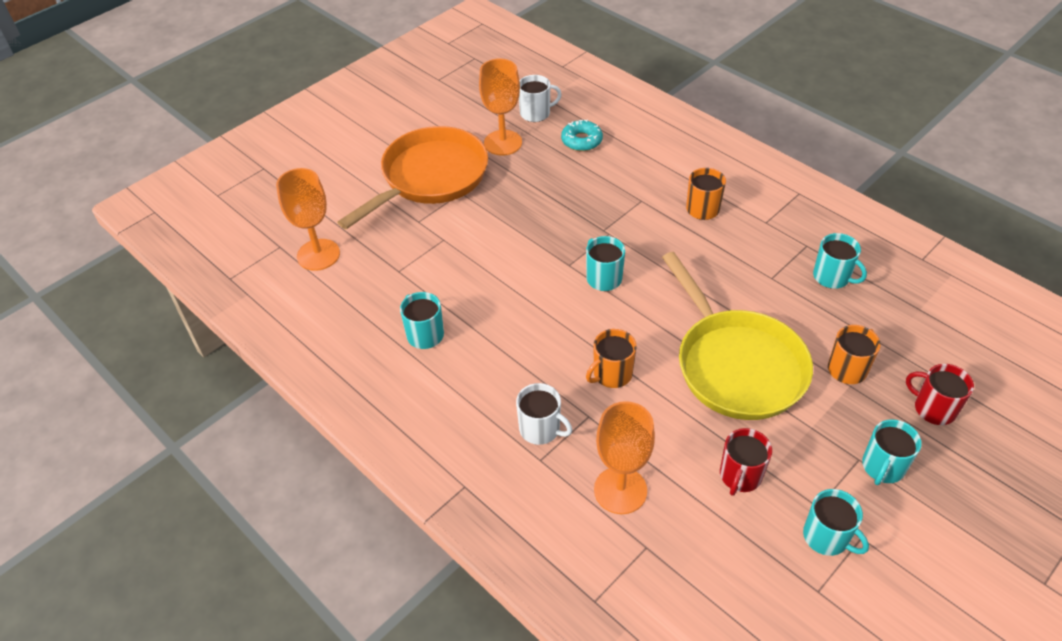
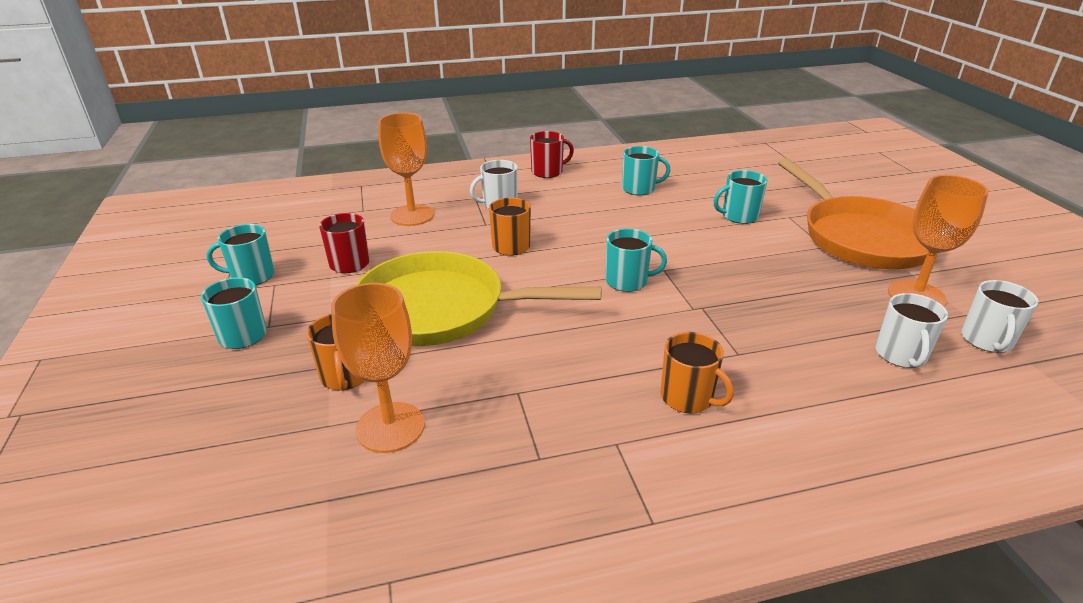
camera: 120 degrees right, 15 degrees down
(318, 255) = (770, 172): orange goblet -> orange goblet (390, 427)
(581, 141) = (901, 355): turquoise donut -> white mug
(832, 277) = (465, 447): turquoise mug -> turquoise mug (739, 216)
(933, 408) = (227, 407): red mug -> red mug (548, 172)

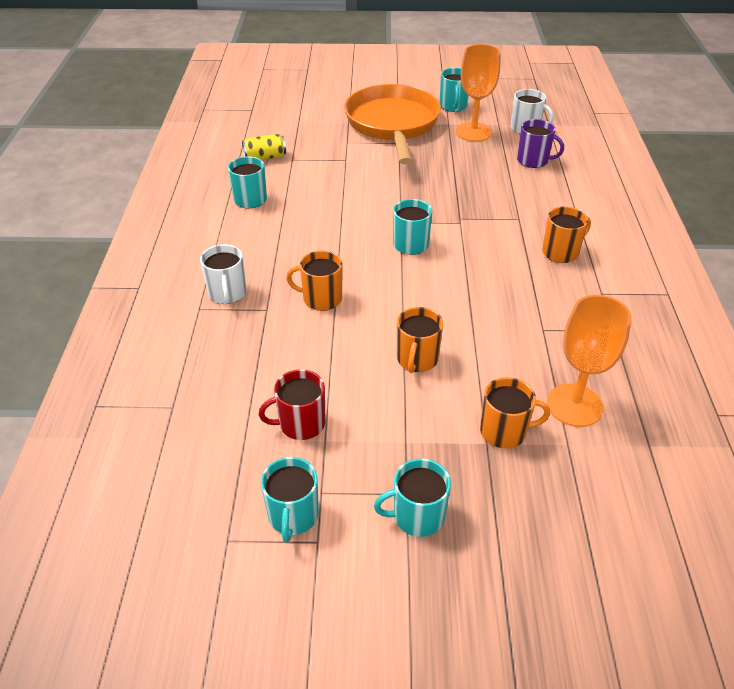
camera: 75 degrees left, 10 degrees up
(412, 215) = (213, 363): orange goblet -> none
(441, 309) = (417, 359): yellow pan -> orange mug
(548, 172) = (171, 246): red mug -> none
(714, 182) = (265, 157): none -> yellow can
(739, 216) = (333, 163): turquoise mug -> turquoise mug (453, 106)
(860, 237) = (393, 124): orange pan -> orange pan turned 90 degrees counterclockwise
(901, 355) = (533, 160): white mug -> purple mug

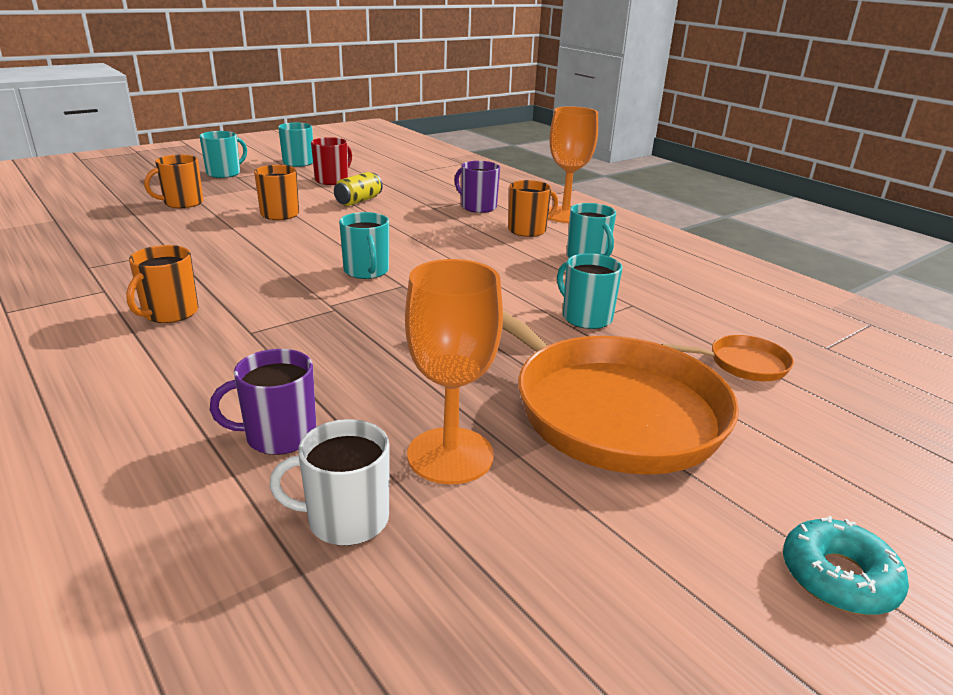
camera: 140 degrees right, 15 degrees down
(227, 293) = (478, 207): white mug -> purple mug
(265, 157) = (663, 296): yellow can -> yellow can (358, 201)
(304, 117) = (742, 364): none -> orange pan
(321, 299) = (400, 221): orange mug -> orange mug (528, 230)
(400, 73) = (838, 577): none -> turquoise donut
(453, 106) = (568, 513): turquoise mug -> turquoise mug (585, 317)
(574, 405) = (125, 222): orange goblet -> orange goblet (565, 215)

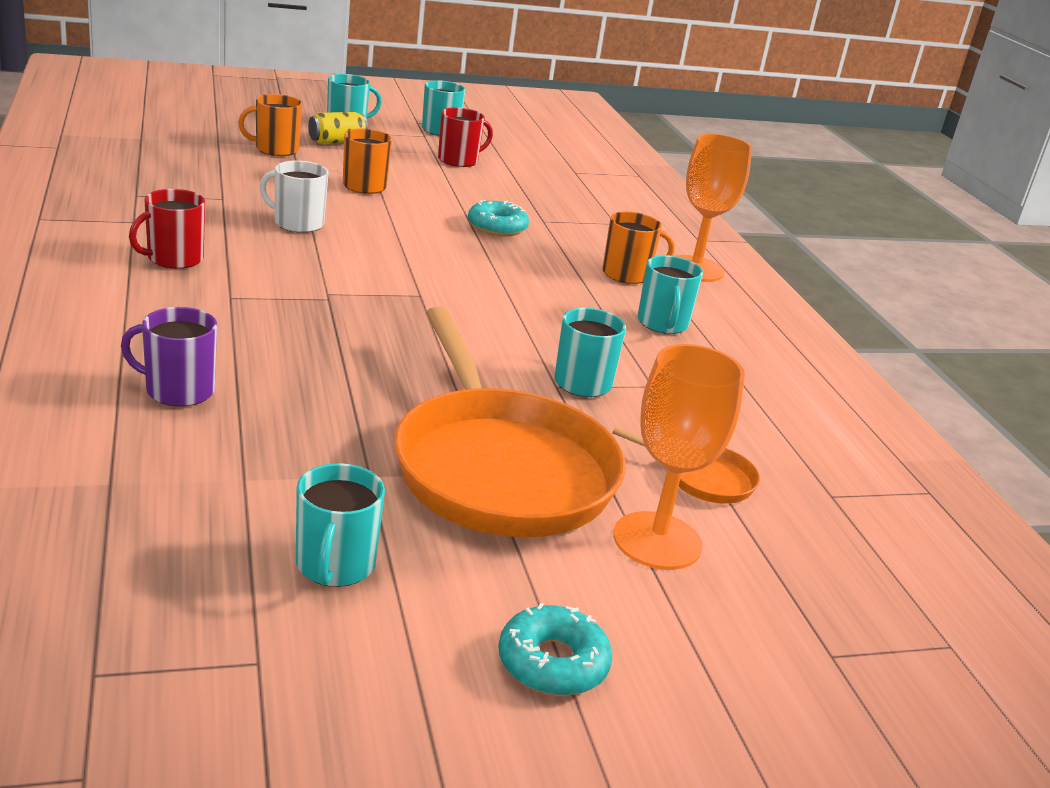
camera: 20 degrees right, 0 degrees up
(170, 313) = (174, 259): orange mug -> red mug
(346, 519) = (175, 468): white mug -> white mug (297, 223)
(358, 201) = (464, 192): yellow can -> yellow can (337, 141)
(366, 271) = (397, 270): turquoise mug -> turquoise mug (335, 565)
(407, 220) = (497, 227): none -> turquoise donut
(450, 455) = (308, 454): orange goblet -> orange goblet (657, 541)
(478, 207) = (597, 233): purple mug -> none

